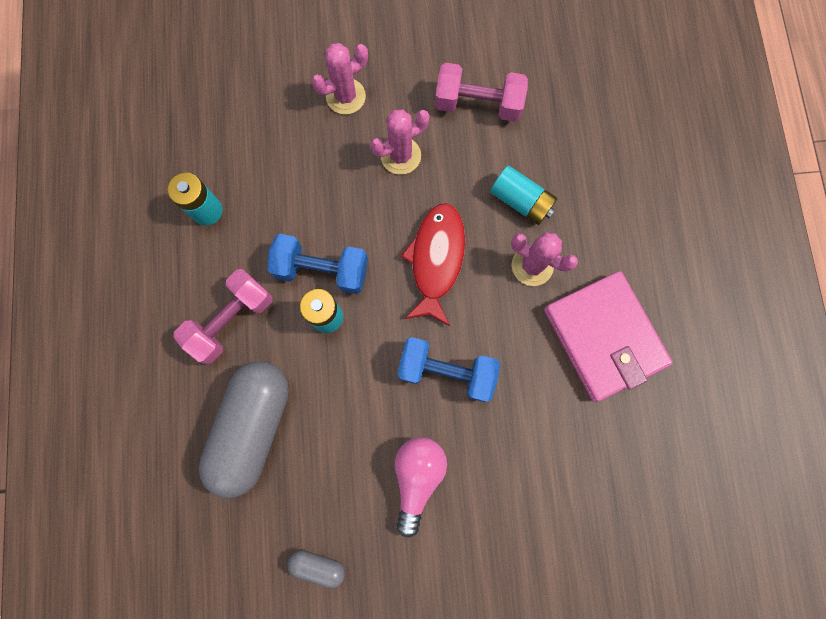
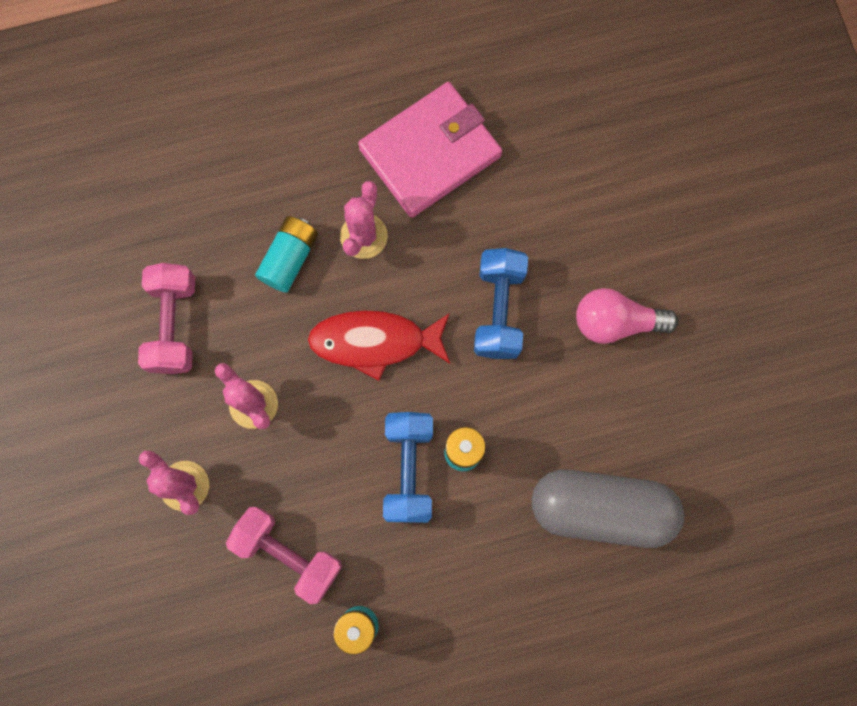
camera: 100 degrees left, 0 degrees up
(231, 320) = (486, 562): pink dumbbell -> pink dumbbell (288, 554)
(318, 565) = (725, 408): grey capsule -> none

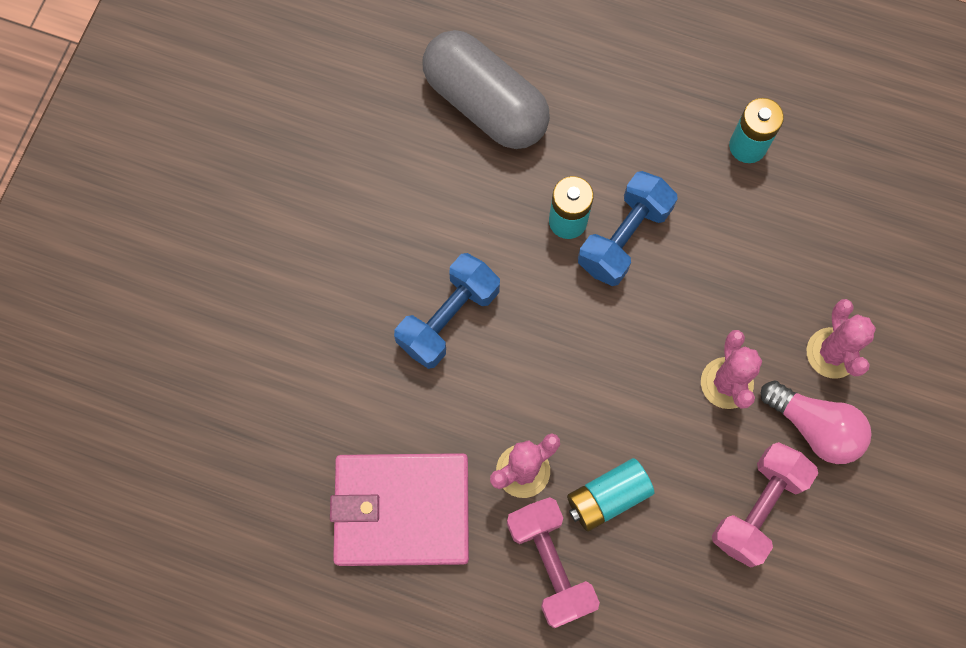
camera: 145 degrees left, 5 degrees down
(288, 554) = (773, 238): pink dumbbell -> pink dumbbell (550, 564)
(375, 342) = (579, 365): red fish -> none
(616, 322) = (355, 239): pink light bulb -> pink light bulb (814, 427)

